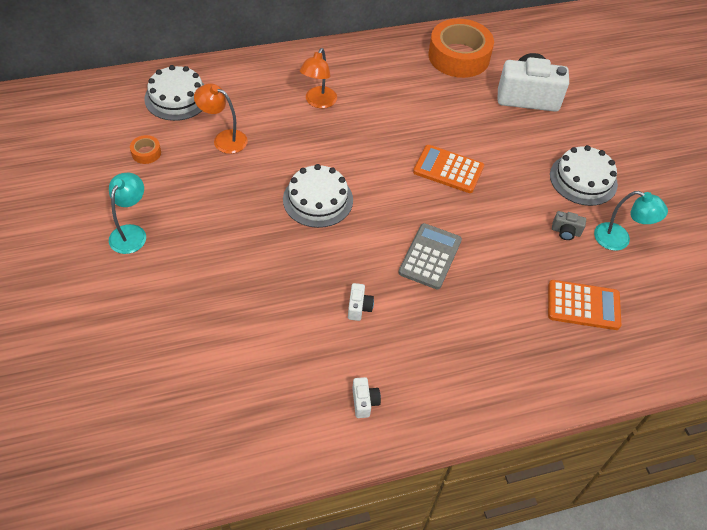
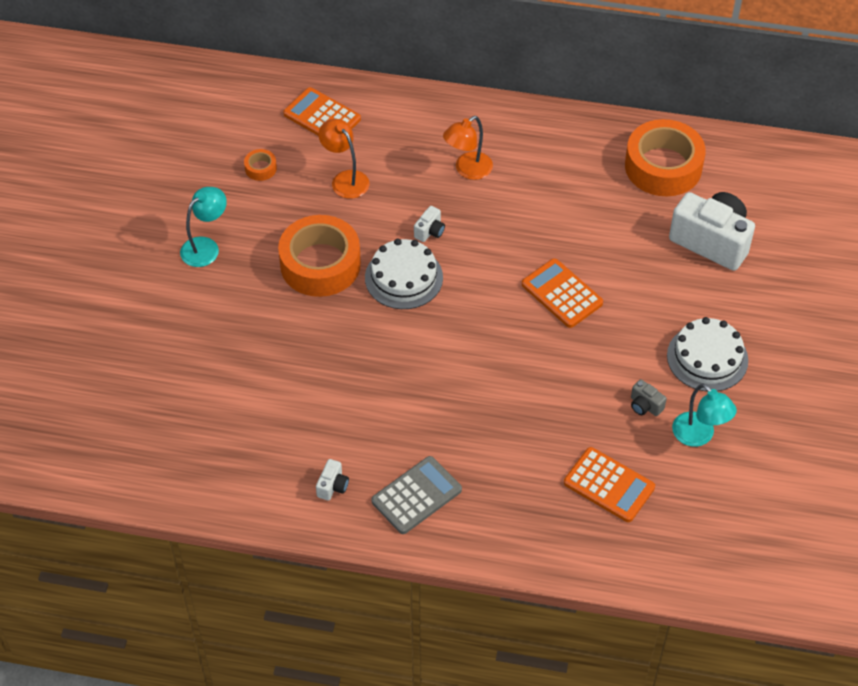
camera: 30 degrees right, 0 degrees up
(177, 97) = (322, 116): white cake -> orange calculator
(241, 213) = (320, 264): none -> orange tape
(359, 307) = (380, 399): white camera -> white camera (430, 231)
(430, 256) = (482, 377): grey calculator -> grey calculator (416, 496)

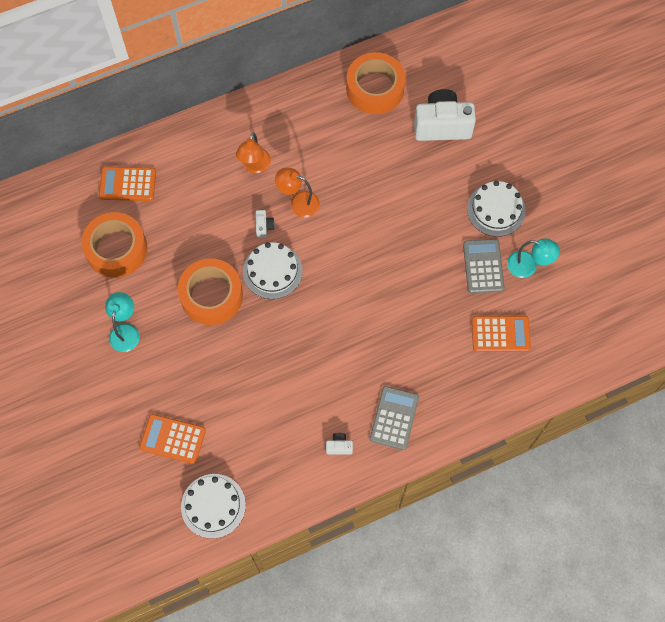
camera: 35 degrees left, 15 degrees up
(153, 460) = (213, 505): none -> white cake
(260, 168) = (116, 249): orange tape -> orange tape, size x2.42
(332, 486) = (339, 446): white camera -> white camera turned 75 degrees counterclockwise
(345, 179) = (180, 222): orange lamp -> orange lamp (298, 202)
(562, 294) = (379, 220): orange calculator -> orange calculator (173, 439)
(645, 406) = (483, 266): grey camera -> grey calculator

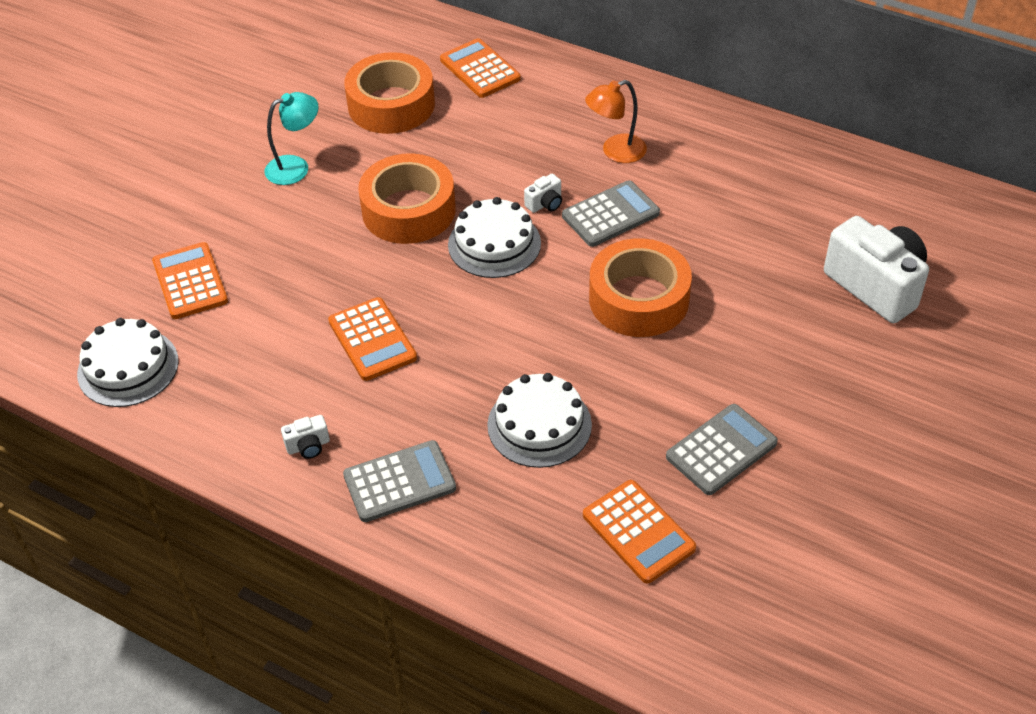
camera: 55 degrees right, 20 degrees down
(292, 373) = (372, 340): none -> orange calculator
(298, 202) = (610, 215): orange lamp -> grey calculator
(339, 446) = (308, 446): white camera -> white camera turned 105 degrees clockwise
(375, 89) = (846, 194): orange tape -> orange tape (639, 299)
(496, 209) = (822, 414): white cake -> white cake (539, 425)
(528, 266) = (777, 503): turquoise lamp -> none

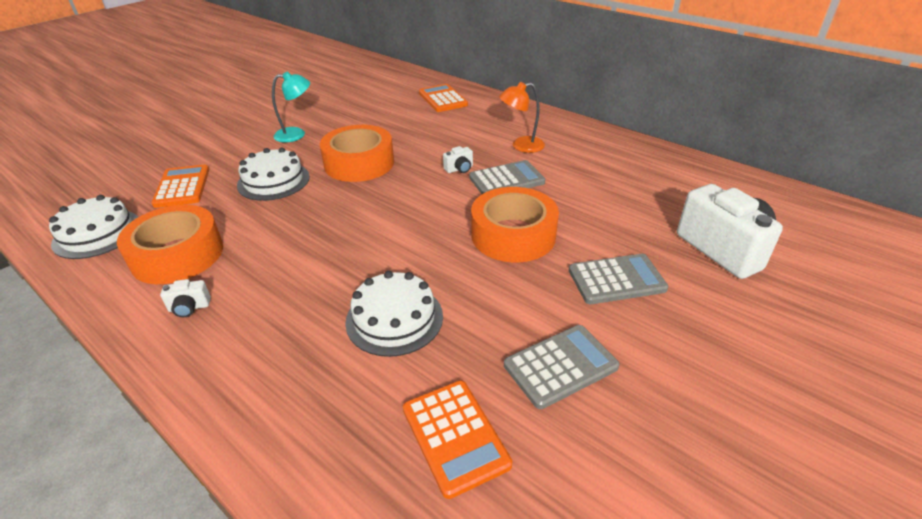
camera: 10 degrees right, 10 degrees down
(372, 340) = (288, 237): orange calculator -> none
(391, 105) = (377, 110): orange tape -> orange tape (177, 255)
(399, 482) = (247, 349): grey calculator -> grey calculator (616, 280)
(494, 244) = (411, 188): white cake -> white cake (273, 181)

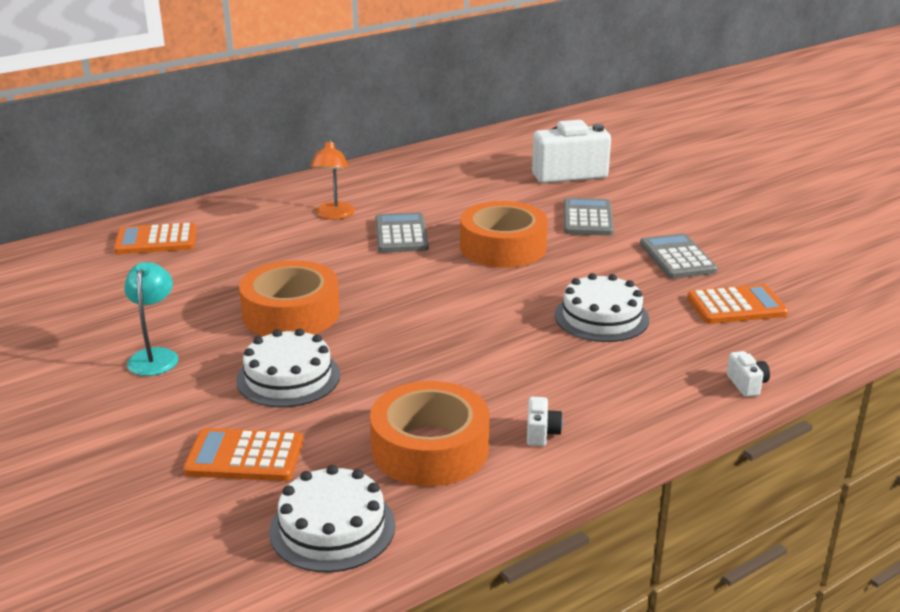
camera: 75 degrees left, 10 degrees down
(459, 169) = (358, 255): white camera -> white camera (746, 384)

